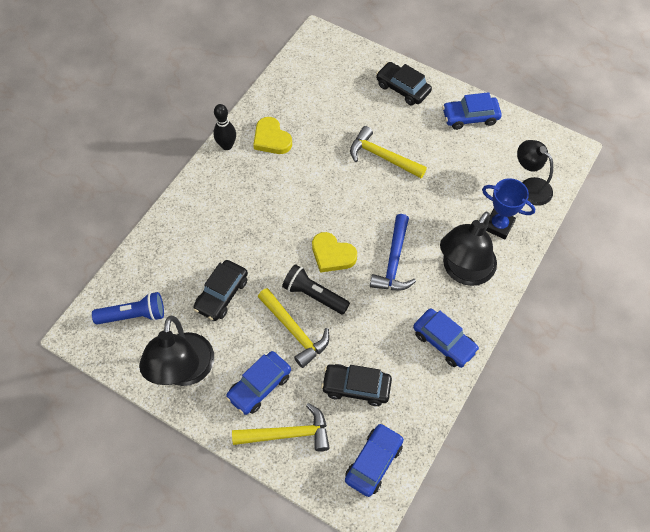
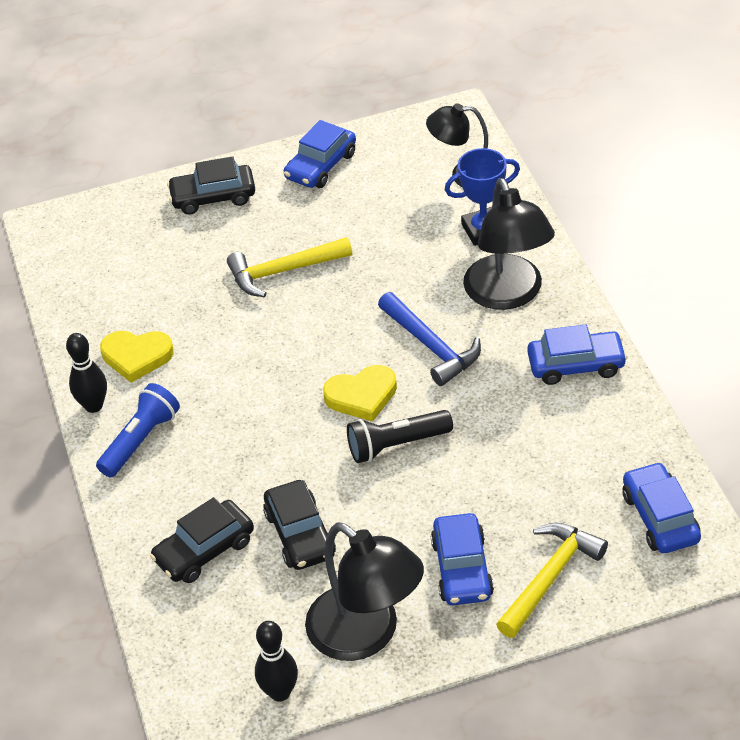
camera: 45 degrees left, 15 degrees down
(121, 358) = (280, 692): none -> black bowling pin
(134, 315) = (231, 644): blue flashlight -> blue flashlight (140, 440)
(295, 331) = (425, 492): yellow hammer -> none
(356, 387) = (554, 477): black car -> black car (204, 550)

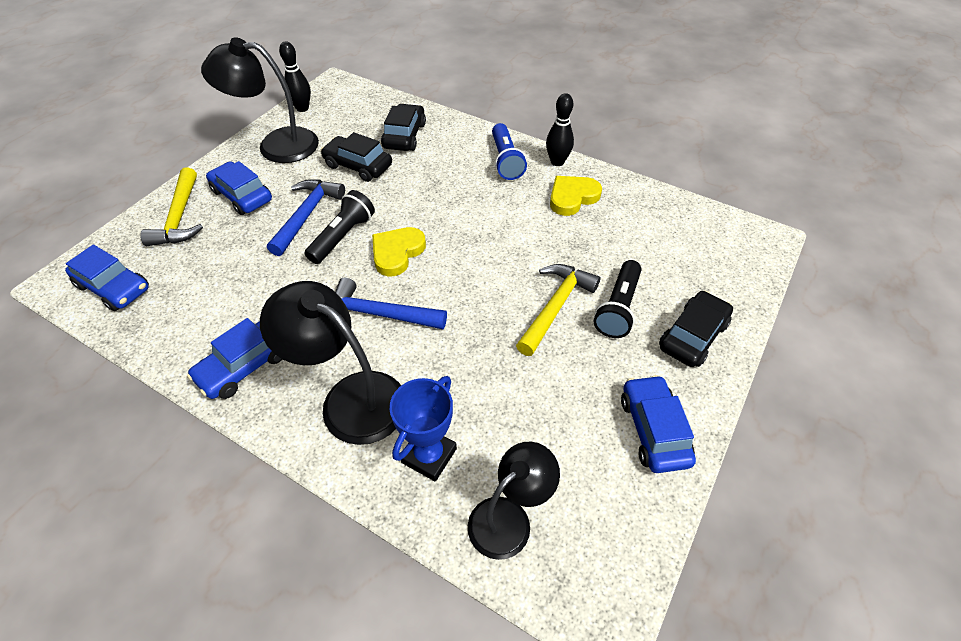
camera: 135 degrees right, 5 degrees up
(237, 243) = (618, 308): none -> black flashlight
(411, 495) = (307, 215): none -> blue hammer

